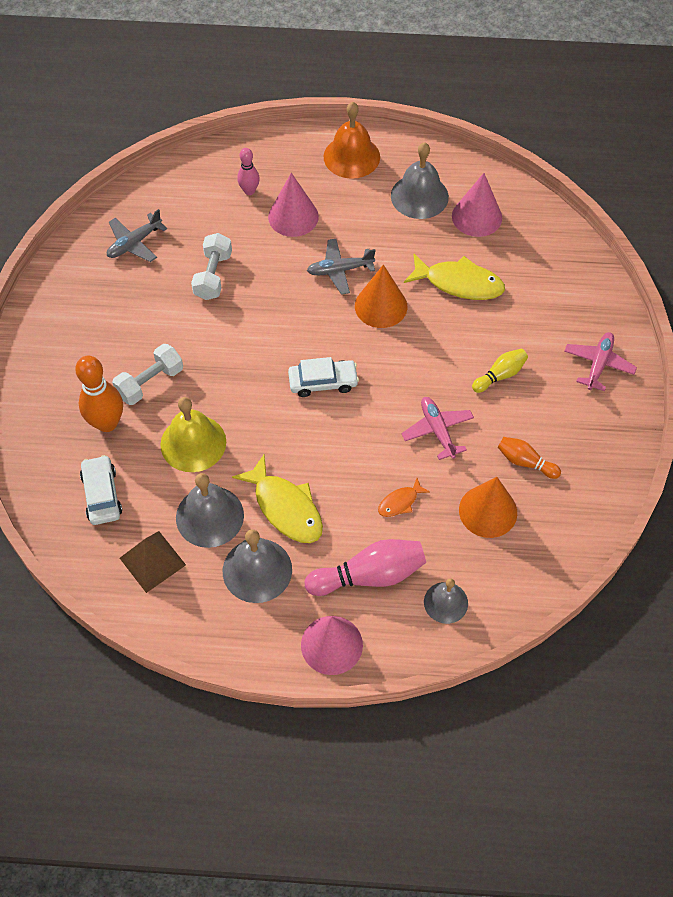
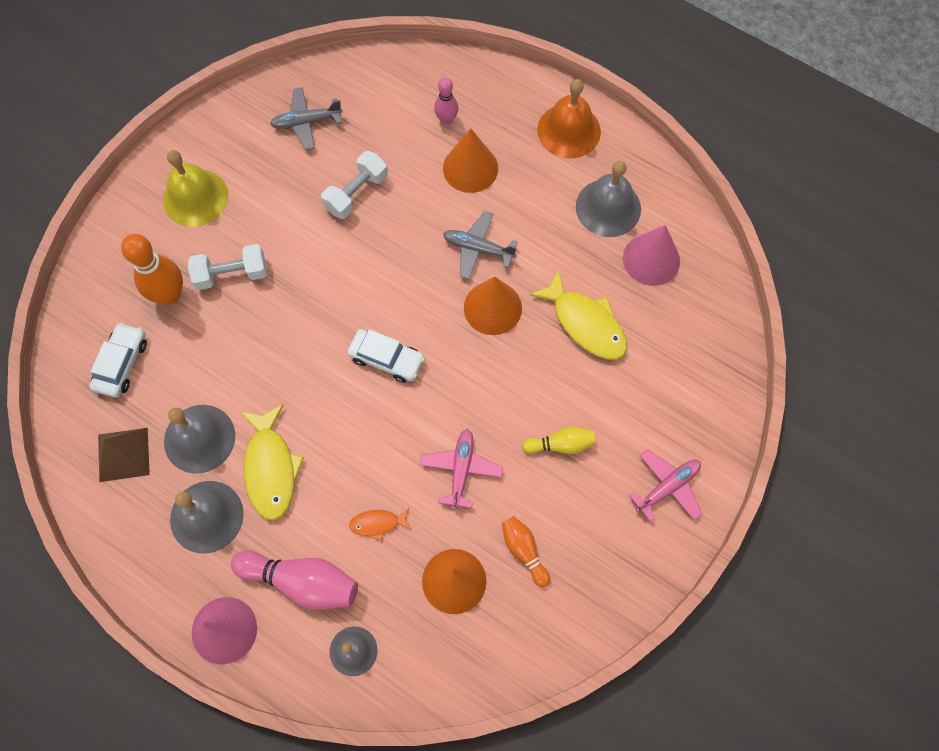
camera: 30 degrees right, 10 degrees up
(193, 443) = (231, 356): yellow bell -> yellow bell (195, 197)
(293, 216) = (470, 168): pink cone -> orange cone

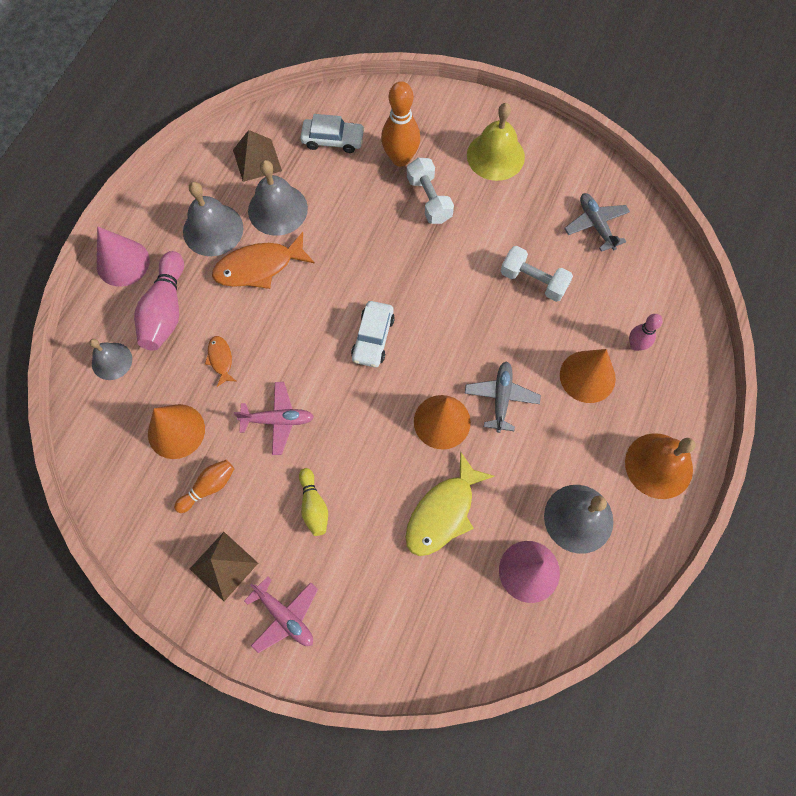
camera: 80 degrees right, 0 degrees up
(271, 468) = (259, 267): yellow fish -> orange fish
(610, 543) = (223, 565): none -> brown pyramid

